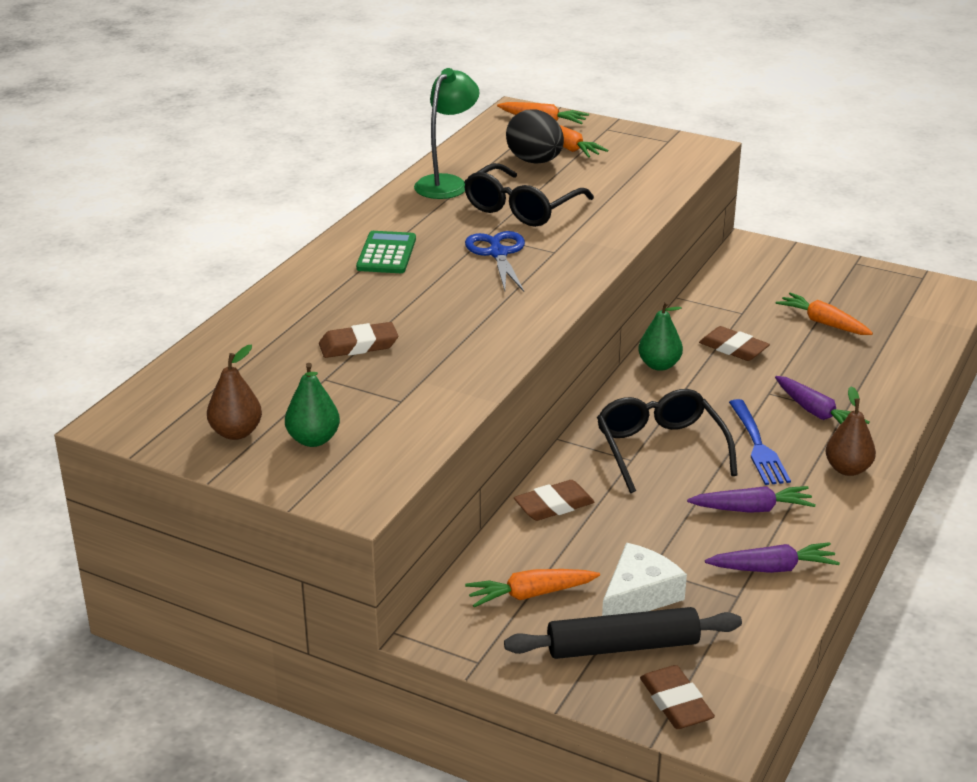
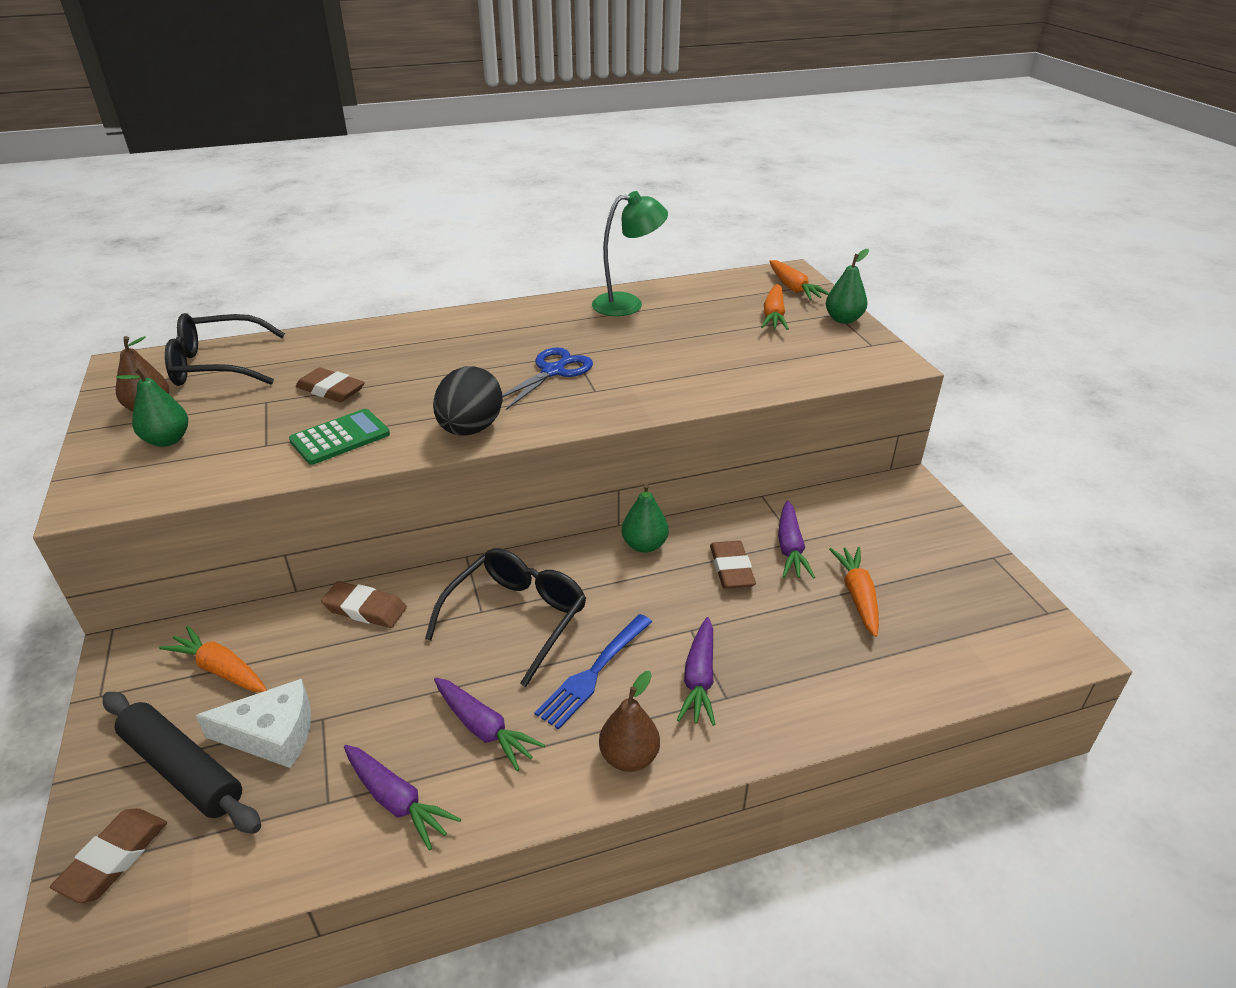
camera: 45 degrees right, 5 degrees up
(386, 253) = (484, 335): green calculator -> green calculator (340, 438)
(521, 208) = (641, 346): black glasses -> black glasses (217, 365)
(535, 161) = (724, 315): black egg -> black egg (470, 429)
(619, 131) = (843, 319): none -> green pear
(745, 318) = (790, 548): none -> purple carrot

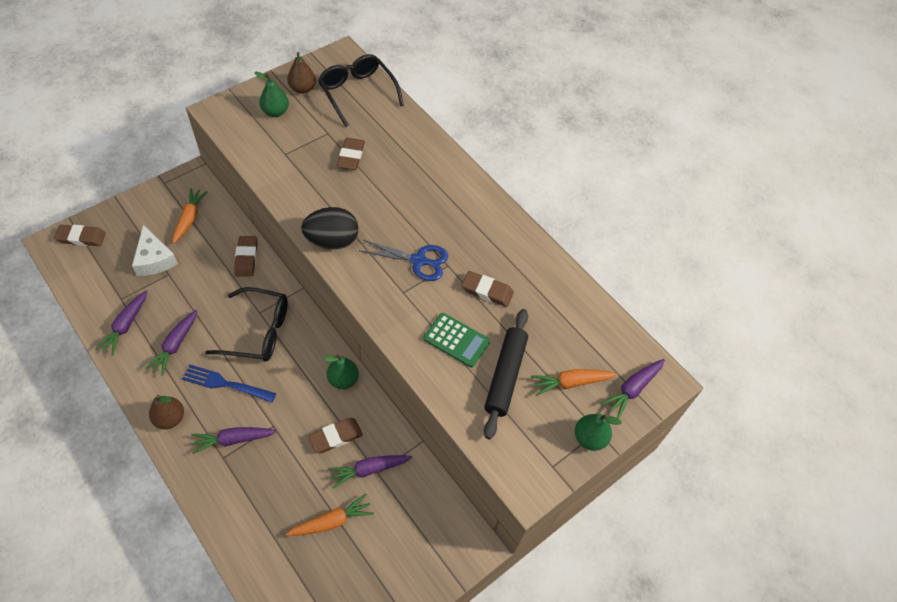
camera: 65 degrees right, 20 degrees up
(182, 769) = (128, 236): black rolling pin -> black rolling pin (505, 376)
(340, 438) = (302, 183): green calculator -> green calculator (456, 340)
(628, 304) = (541, 276): green lamp -> none
(628, 337) = (487, 291): none -> brown eraser
(793, 288) = (632, 389): orange carrot -> purple carrot

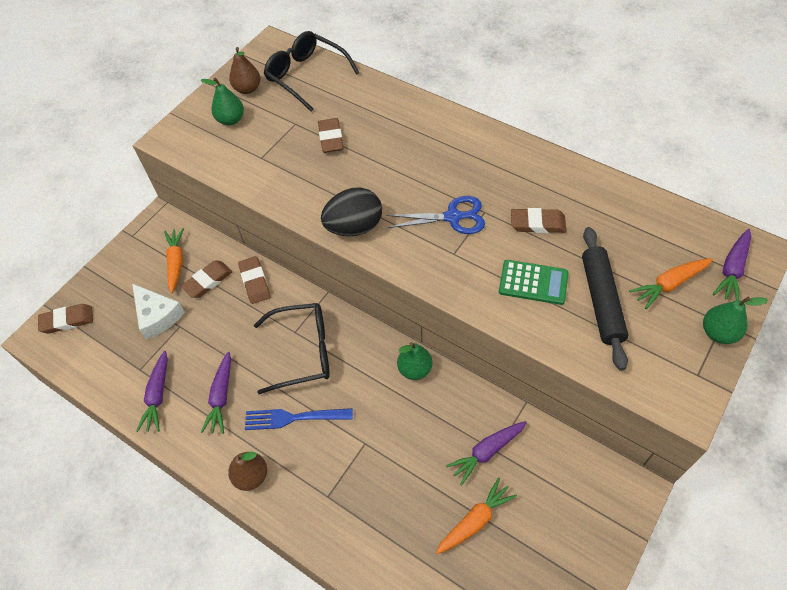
camera: 10 degrees left, 0 degrees up
(233, 440) = (330, 473): purple carrot -> none
(336, 437) = (436, 430): brown eraser -> brown eraser (208, 281)

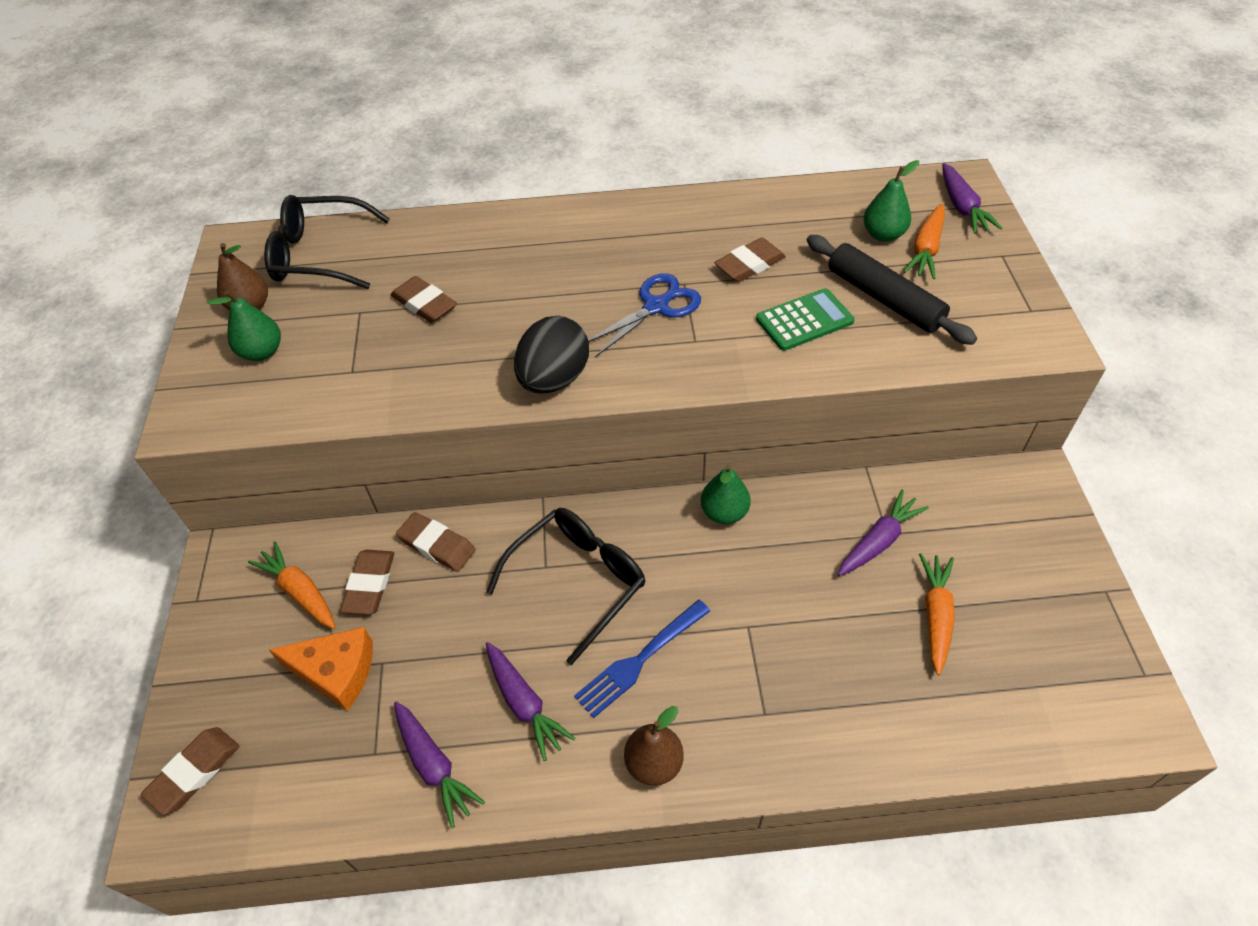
camera: 40 degrees left, 5 degrees down
(157, 316) = (336, 672): white cheese -> orange cheese
(487, 452) = (878, 541): purple carrot -> purple carrot turned 150 degrees counterclockwise
(718, 333) = (1008, 265): green pear -> green pear (883, 235)

